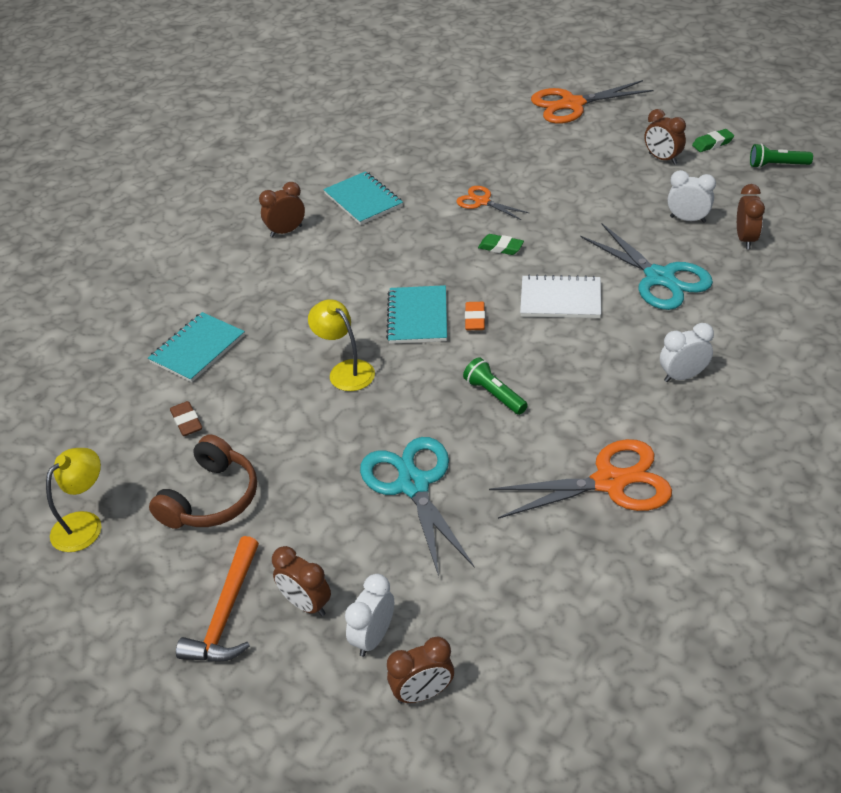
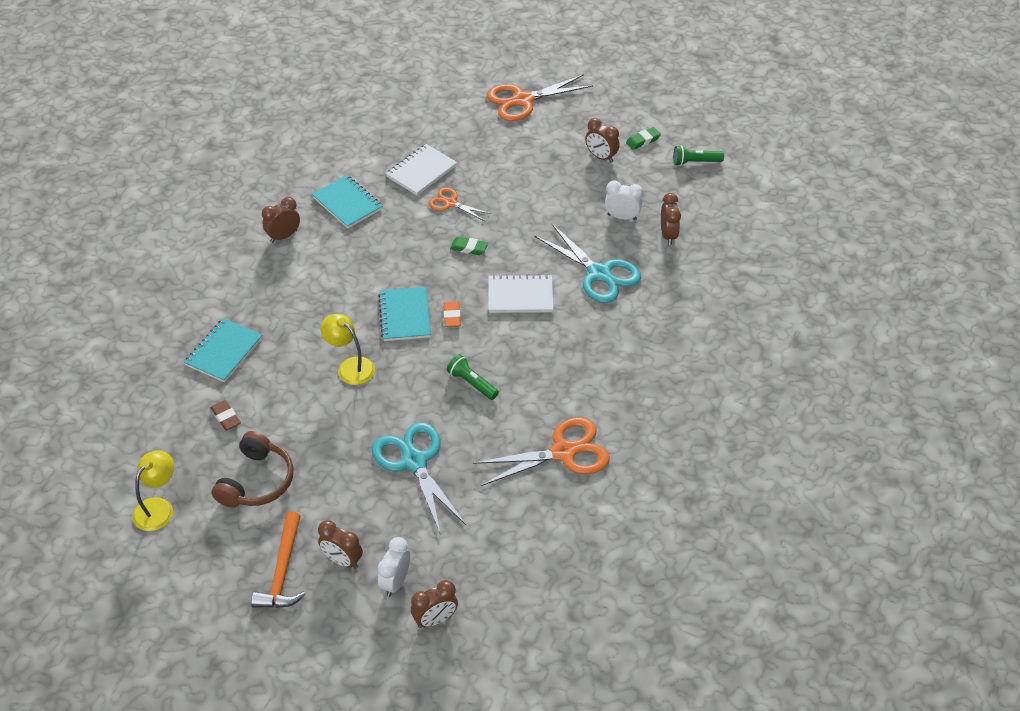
camera: 10 degrees left, 5 degrees up
(451, 170) = (421, 171): none -> white notebook
(683, 376) = (617, 361): white clock -> none

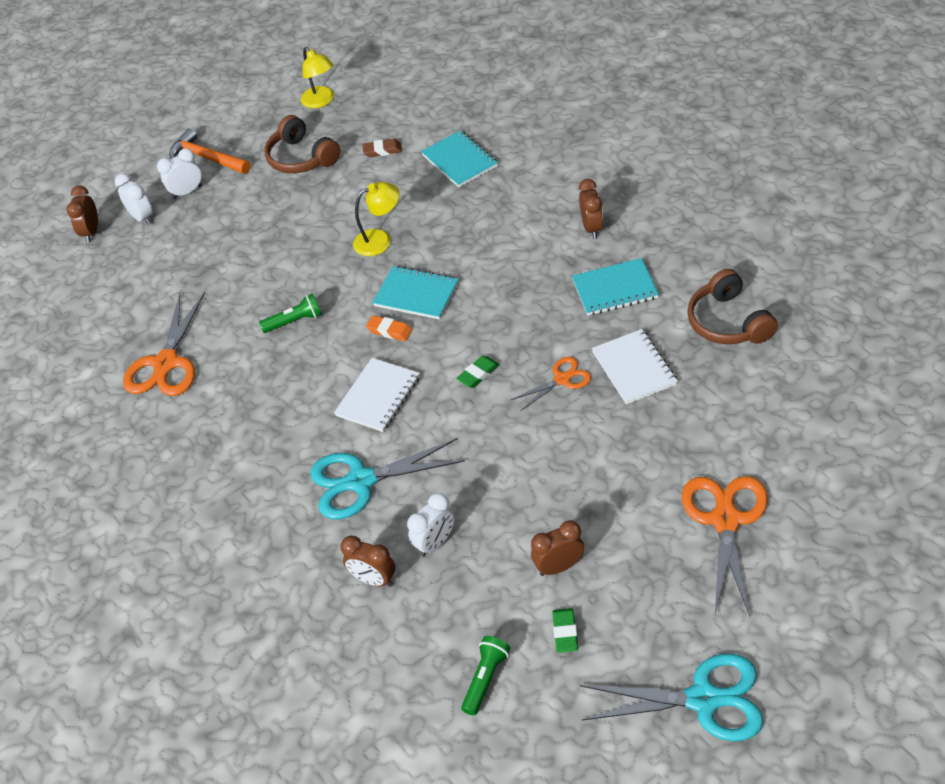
camera: 125 degrees right, 0 degrees up
(342, 560) = (187, 192): brown clock -> white clock
(355, 139) = (728, 322): none -> brown headphones
(414, 462) = (241, 257): turquoise scissors -> turquoise scissors (703, 699)

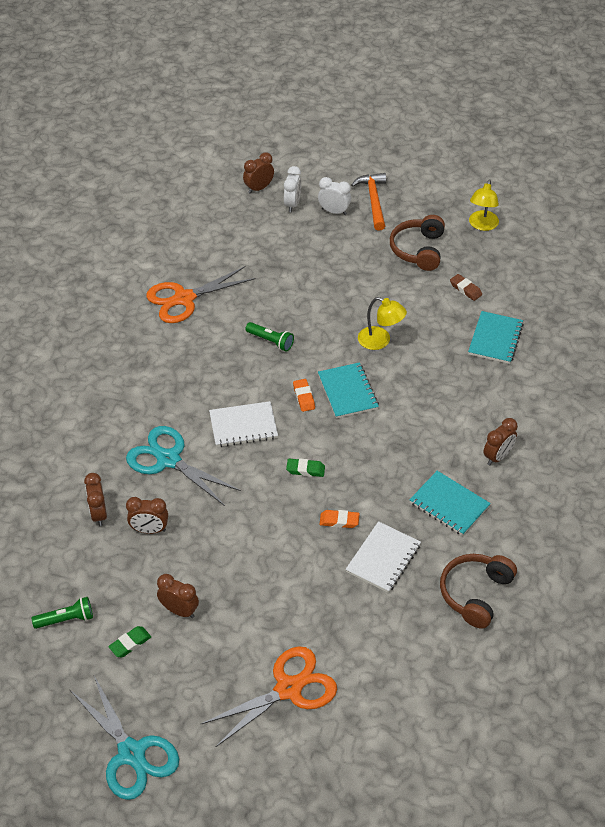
camera: 45 degrees right, 0 degrees up
(435, 543) = (149, 530): white clock -> brown clock
(562, 379) = (339, 521): orange scissors -> orange eraser

